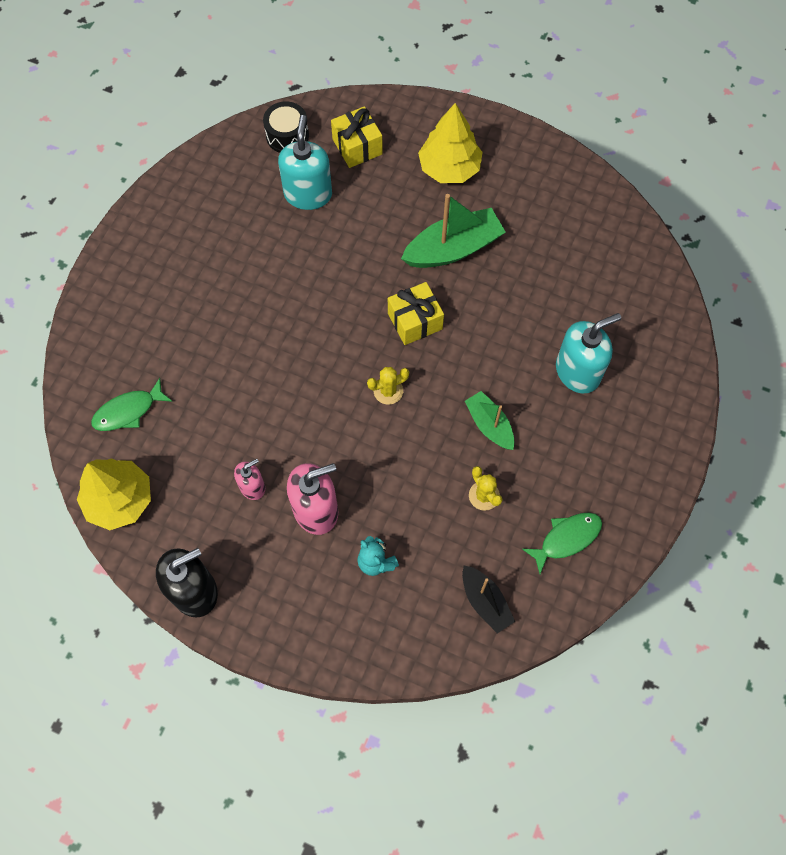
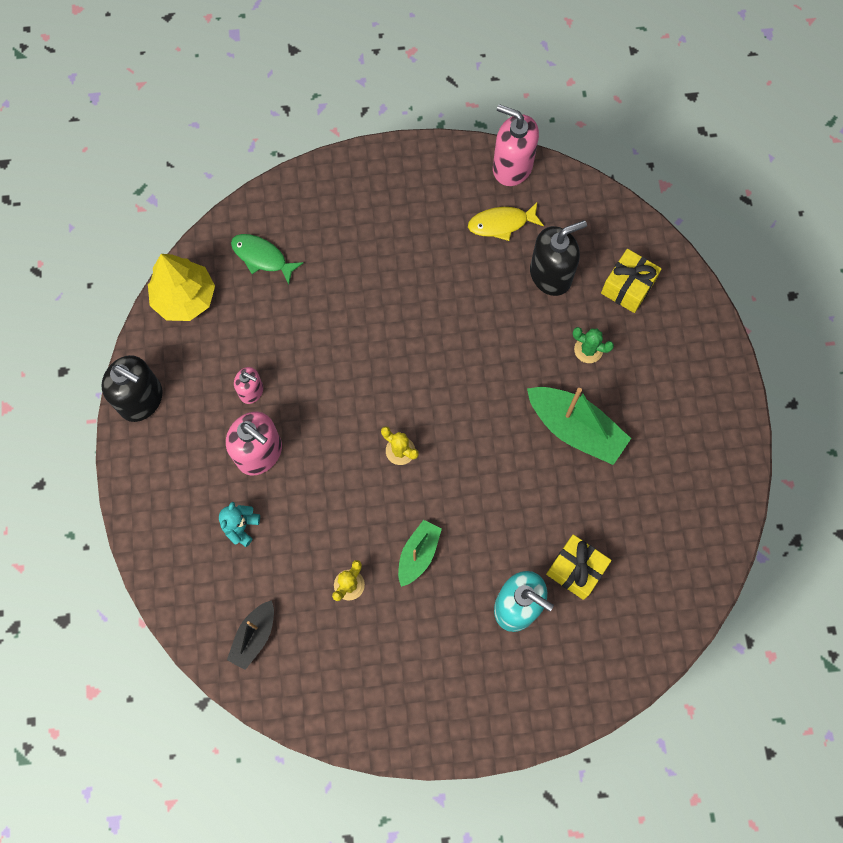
camera: 60 degrees right, 5 degrees up
(190, 170) = (512, 167): none -> pink soap dispenser
(236, 205) = (501, 224): none -> yellow fish
(287, 135) = (599, 222): black drum -> none
(308, 194) = (551, 275): turquoise soap dispenser -> black soap dispenser
(392, 203) = (588, 350): none -> green cactus
(415, 321) = (481, 436): yellow gift -> yellow gift (575, 569)
(449, 168) = (658, 379): yellow tree -> none
(566, 539) = (348, 677): green fish -> none

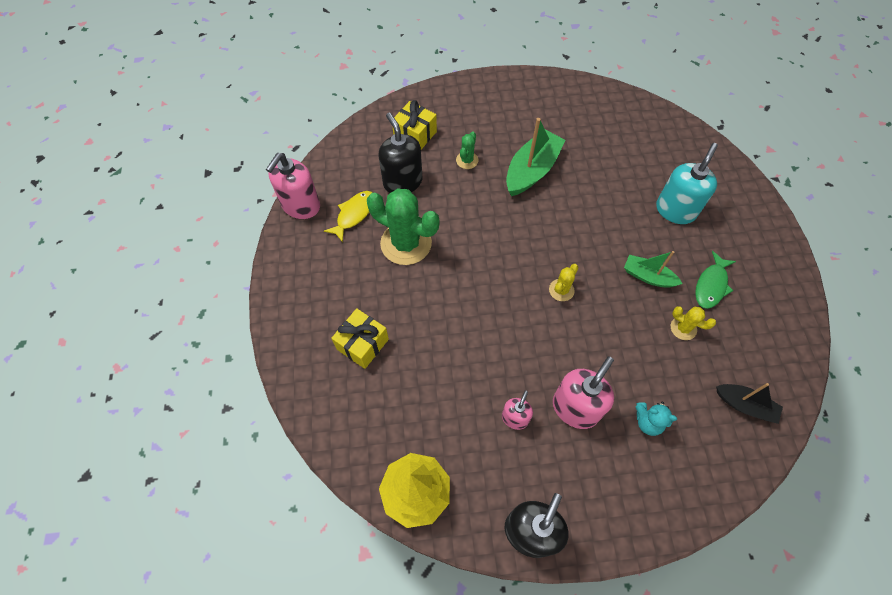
camera: 90 degrees left, 10 degrees down
(262, 257) = (374, 414): green fish -> green fish (711, 285)
(462, 281) = (406, 243): none -> green cactus
(501, 224) = (354, 214): yellow fish -> yellow fish turned 135 degrees counterclockwise
(575, 569) = (641, 174): yellow gift -> yellow gift (362, 344)

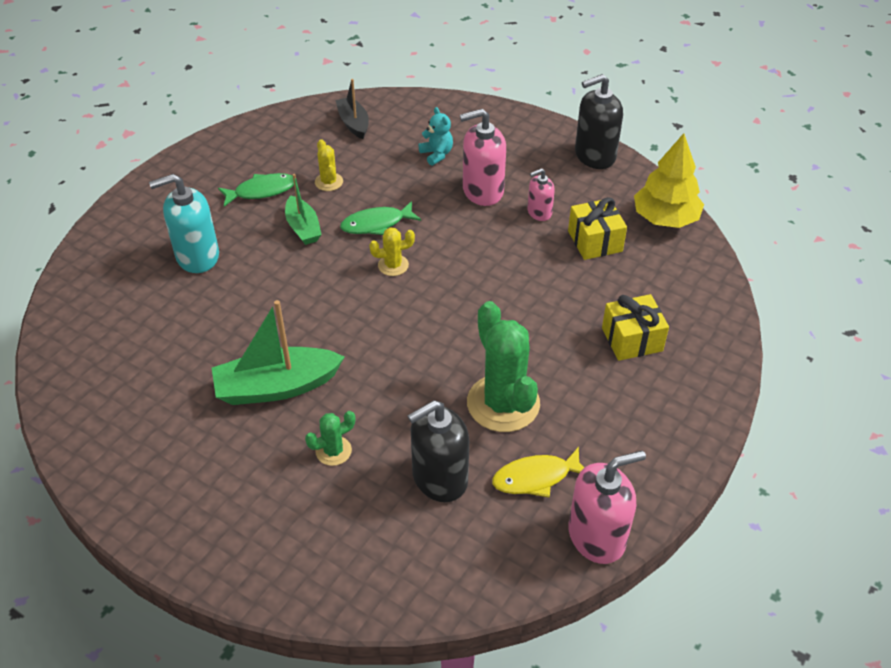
camera: 140 degrees left, 15 degrees down
(402, 182) = (439, 478): black soap dispenser -> black soap dispenser turned 45 degrees clockwise
(415, 134) = (358, 535): yellow gift -> yellow gift (595, 241)
(609, 316) = (376, 224): none -> green fish

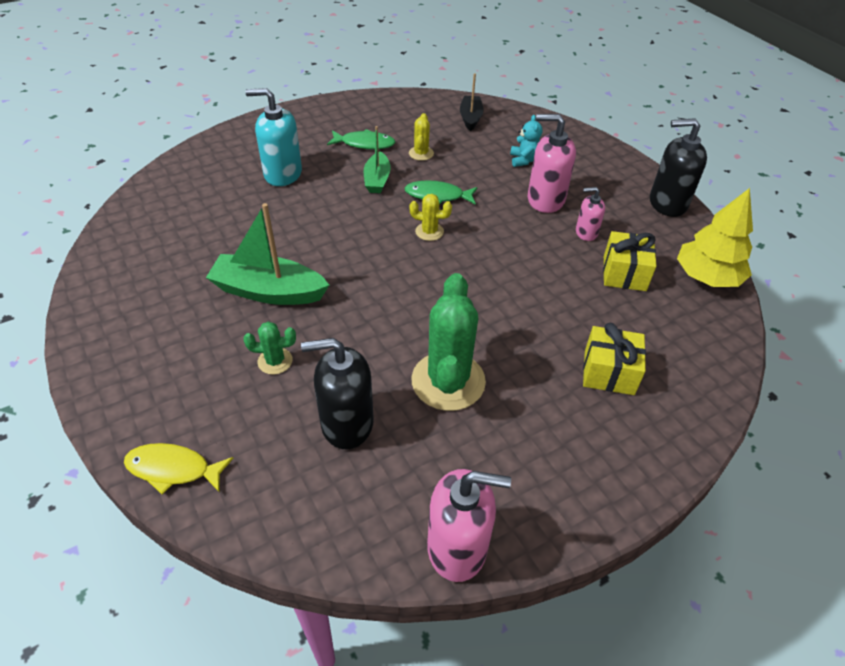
camera: 25 degrees right, 0 degrees up
(536, 477) = (434, 462): yellow fish -> yellow fish (173, 469)

